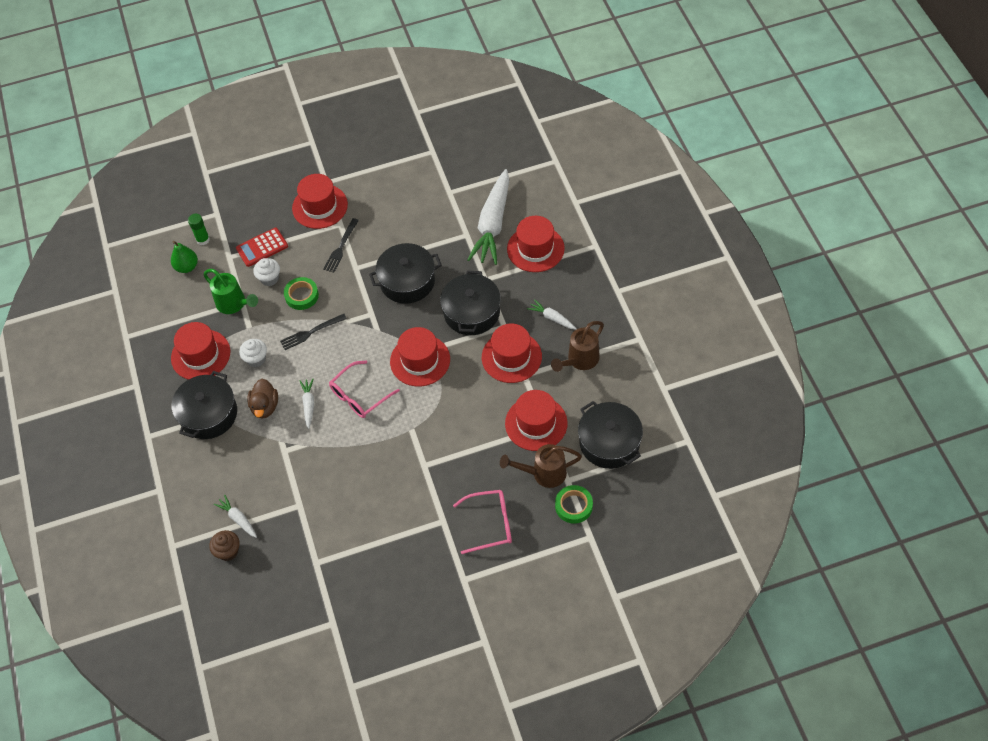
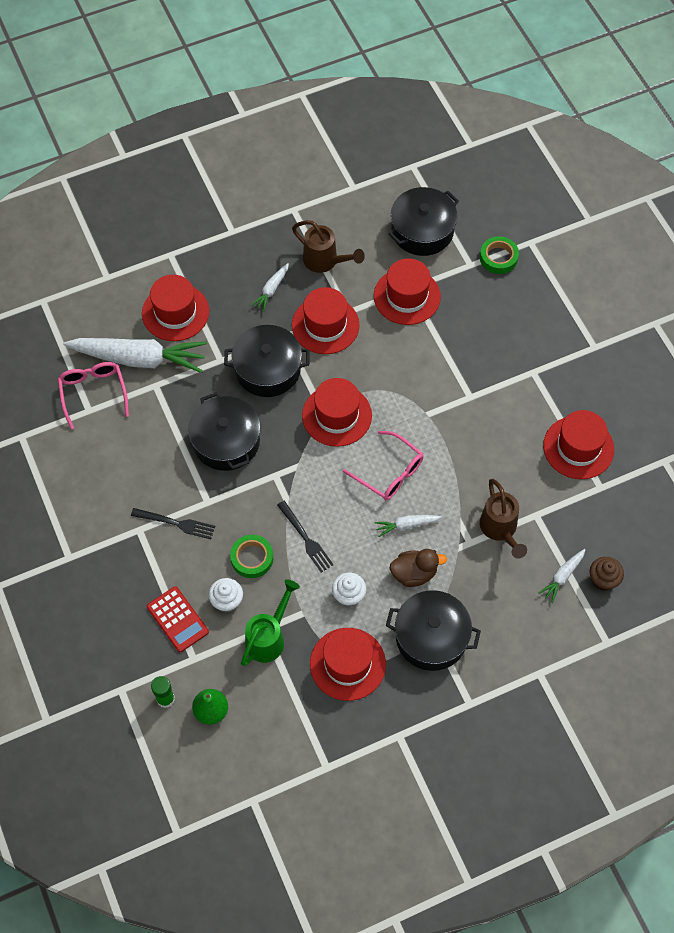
camera: 100 degrees left, 5 degrees up
(320, 206) = (110, 558): red hat -> red hat (578, 447)
(490, 524) = (529, 328): pink glasses -> pink glasses (93, 393)
(543, 473) = (465, 285): brown watering can -> brown watering can (500, 529)

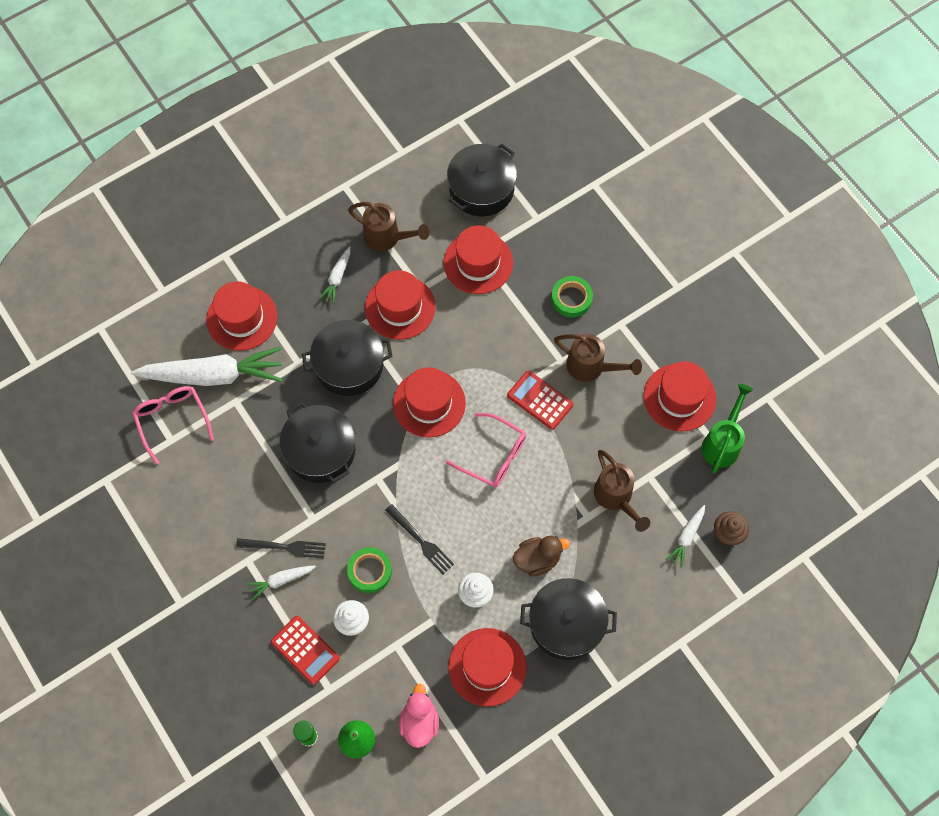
camera: 10 degrees left, 5 degrees up
(268, 638) = (402, 653): green watering can -> green watering can (722, 443)
(273, 703) = (419, 722): none -> pink duck
(406, 525) = (520, 509): white carrot -> white carrot (280, 580)
(443, 429) = (540, 400): none -> red calculator
(498, 257) = (564, 206): green tape -> green tape (571, 299)
(498, 407) = (591, 367): none -> brown watering can

